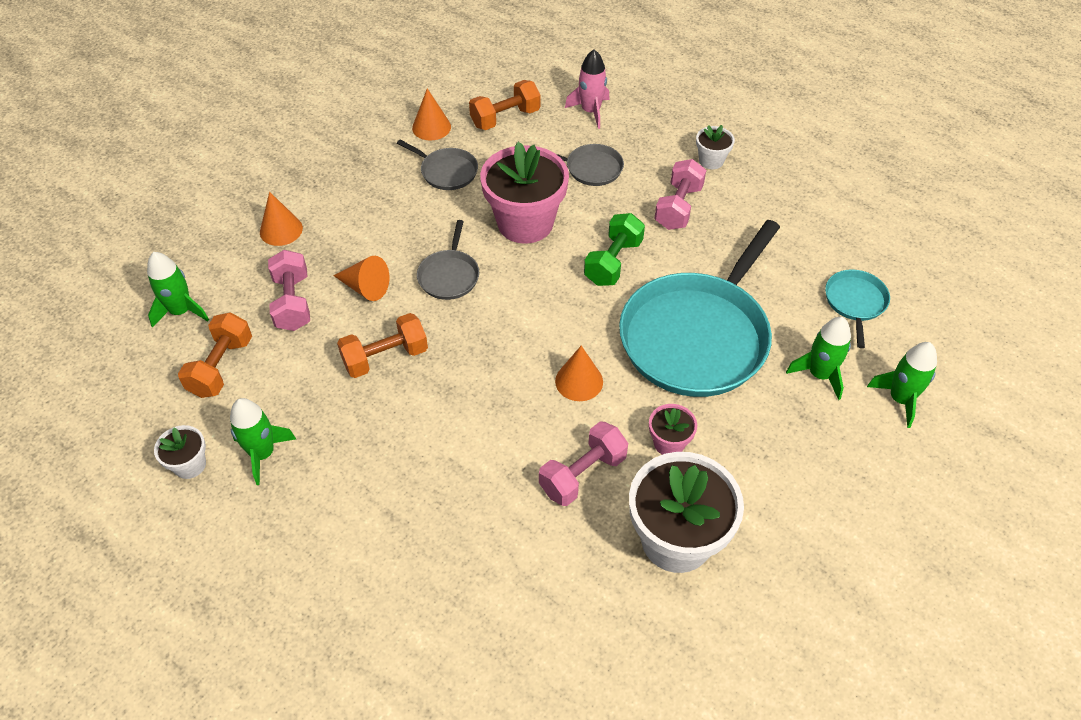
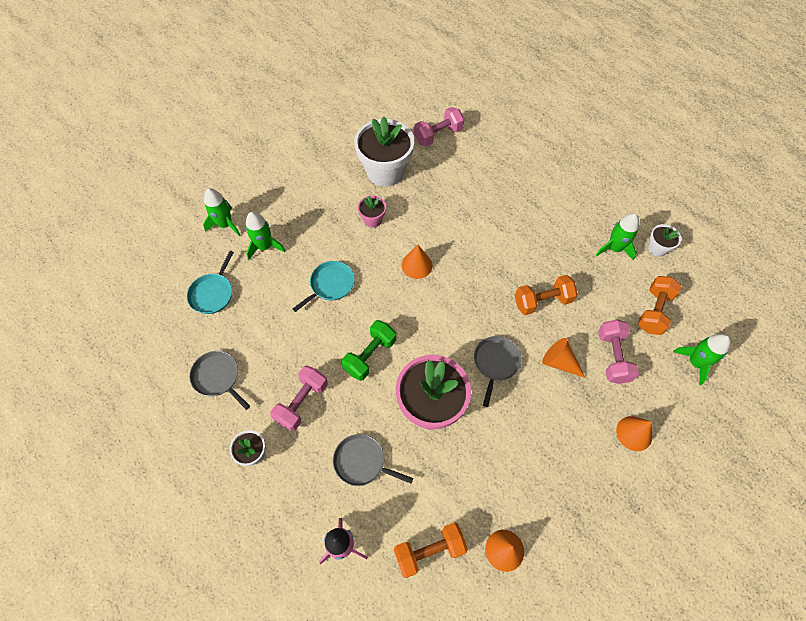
camera: 170 degrees left, 10 degrees up
(446, 171) = (492, 481): grey pan -> grey pan (218, 377)
(582, 474) = (427, 210): pink dumbbell -> pink dumbbell (438, 135)
(697, 336) = (330, 285): turquoise pan -> turquoise pan, size x0.44

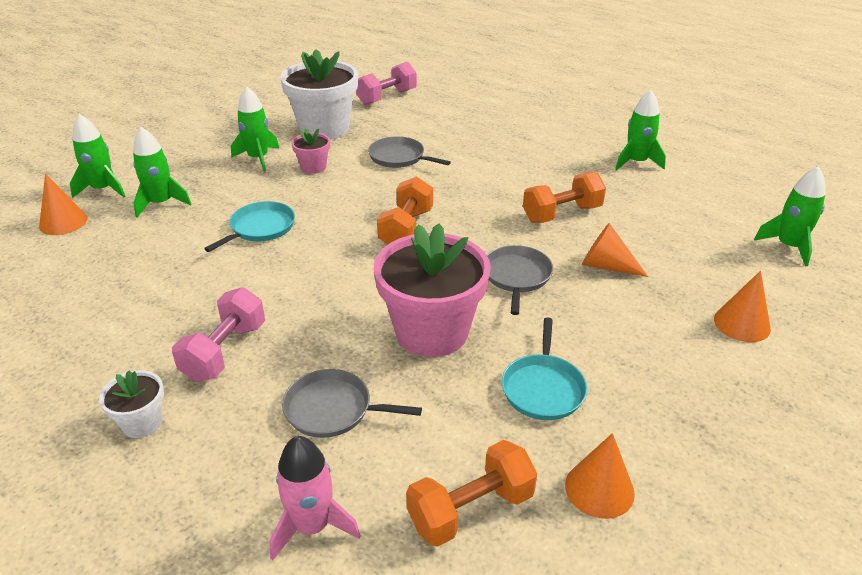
camera: 10 degrees left, 25 degrees down
(213, 293) = (80, 253): turquoise pan -> turquoise pan (543, 388)
(218, 377) = (83, 340): grey pan -> grey pan (399, 157)
(334, 203) = (258, 158): none -> green rocket
(370, 355) = (328, 289): green dumbbell -> none
(417, 265) = (381, 199): orange cone -> orange cone (63, 222)
(613, 357) = (677, 253): pink dumbbell -> none
(654, 311) = (711, 208): orange dumbbell -> orange dumbbell (406, 229)
(657, 248) = (689, 157): white flower pot -> none

